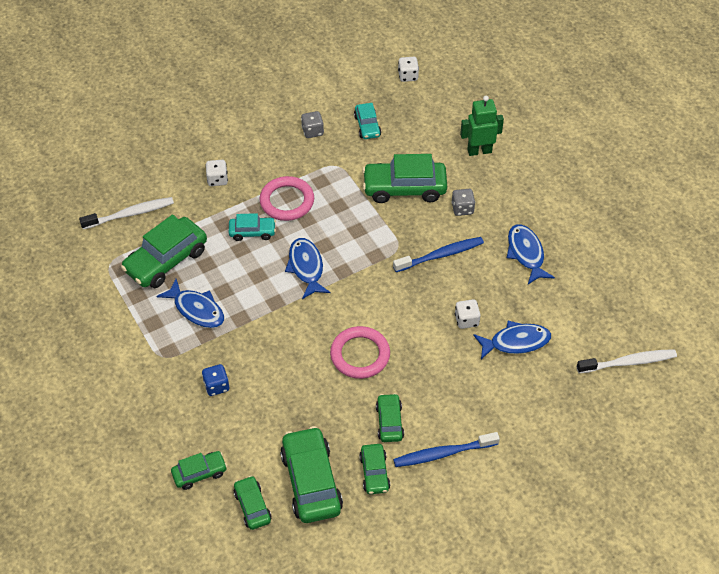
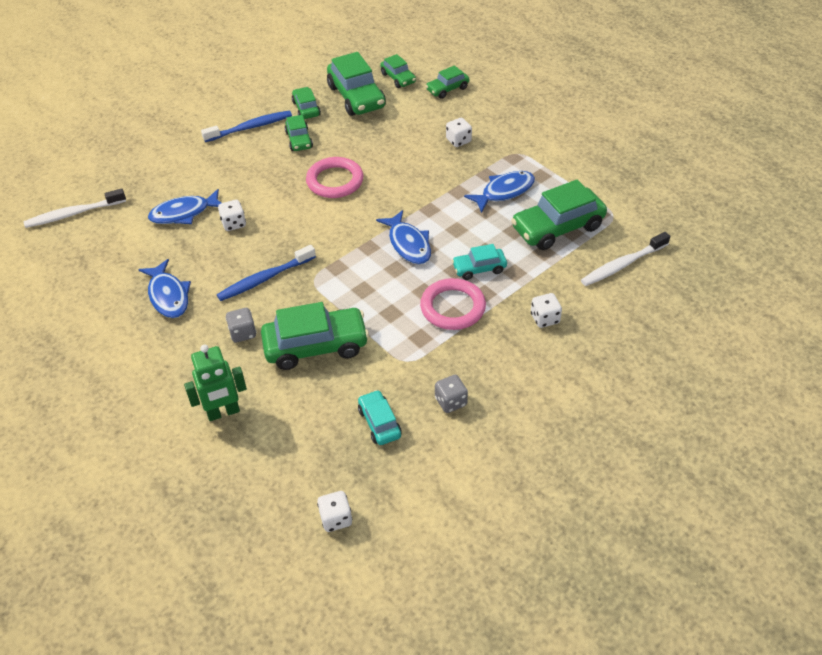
camera: 170 degrees right, 5 degrees down
(166, 260) = (557, 227): green car -> green car turned 150 degrees counterclockwise
(196, 309) = (504, 192): blue fish -> blue fish turned 120 degrees clockwise
(216, 386) = (458, 141): blue dice -> white dice

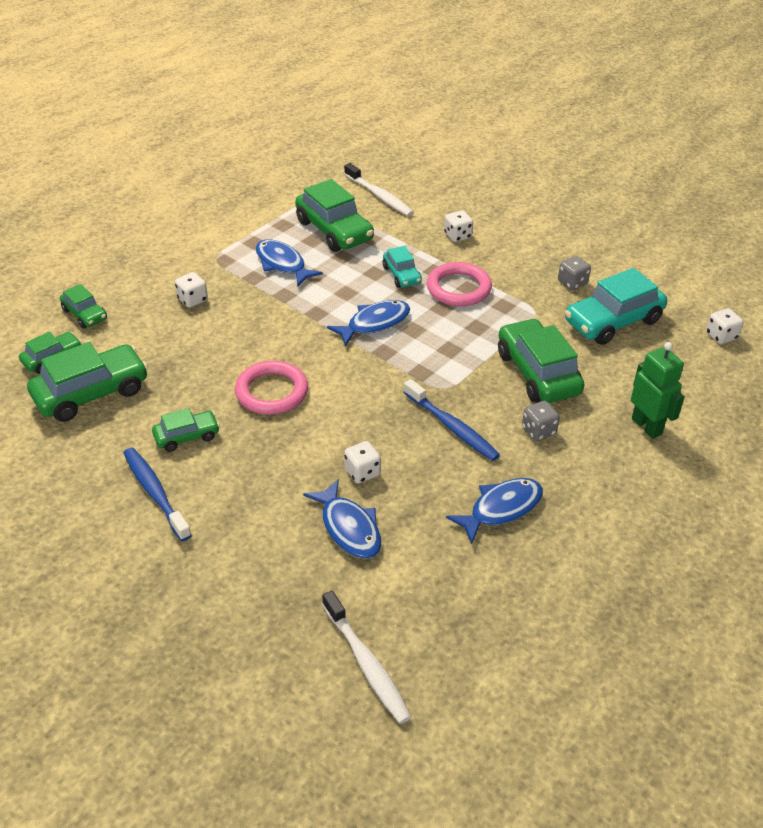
camera: 100 degrees left, 5 degrees down
(306, 109) = (114, 439): green car -> none
(379, 423) = (613, 321): turquoise car -> turquoise car, size x1.83

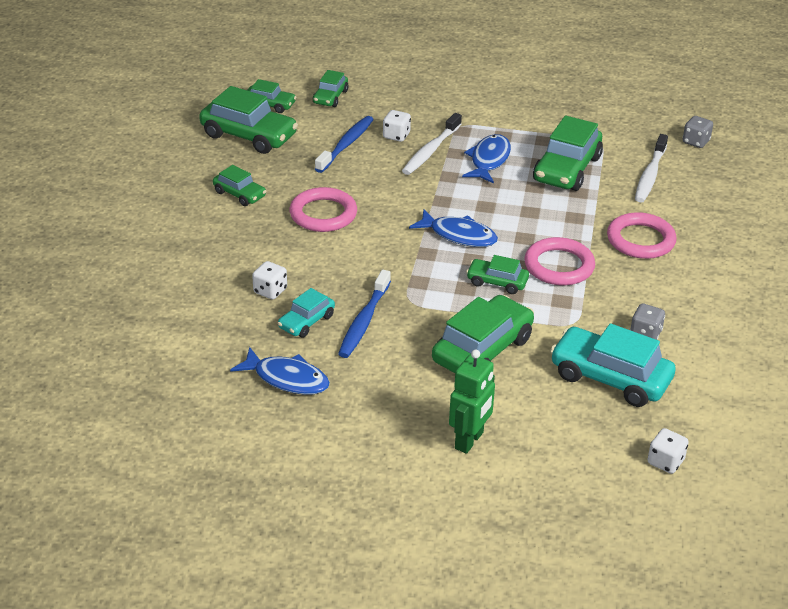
camera: 60 degrees right, 5 degrees down
(155, 493) = (172, 203): blue toothbrush -> blue toothbrush (346, 145)
(349, 528) = (205, 305): blue fish -> none
(366, 663) = (79, 358): white toothbrush -> white toothbrush (431, 151)
(401, 275) = (543, 227): turquoise car -> turquoise car (306, 321)
(455, 329) = (497, 282): none -> green car
(457, 236) = (640, 240): white dice -> pink ring
(538, 431) = (402, 373): grey dice -> grey dice (696, 142)

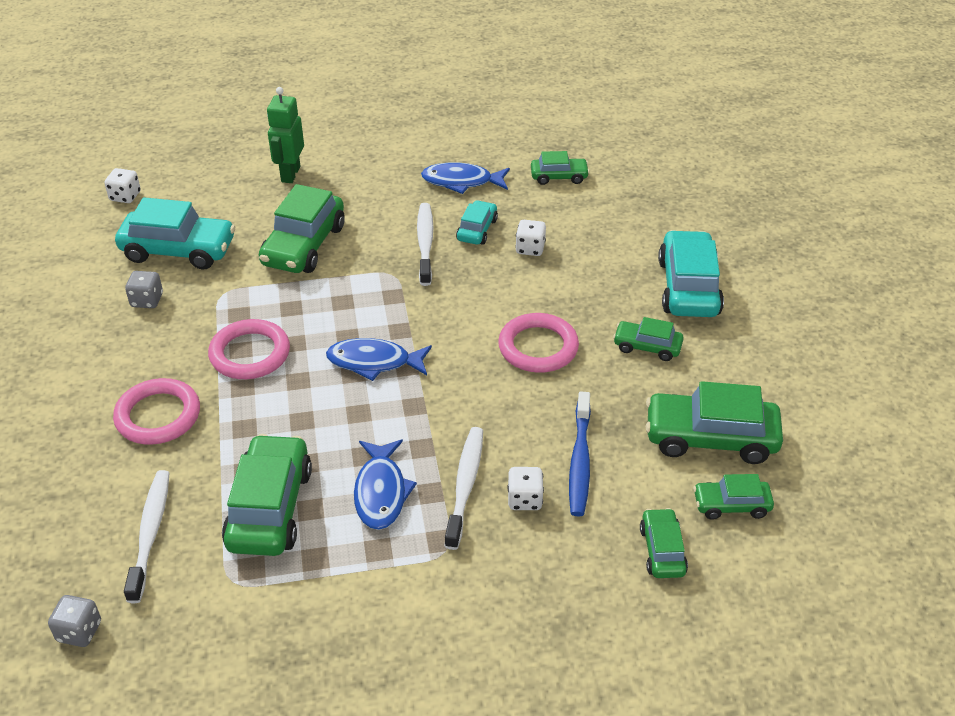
camera: 160 degrees right, 5 degrees up
(164, 225) = (688, 287): none -> turquoise car
(364, 321) = (425, 243): blue toothbrush -> white toothbrush
(497, 282) = (312, 316): green car -> green car (559, 177)

